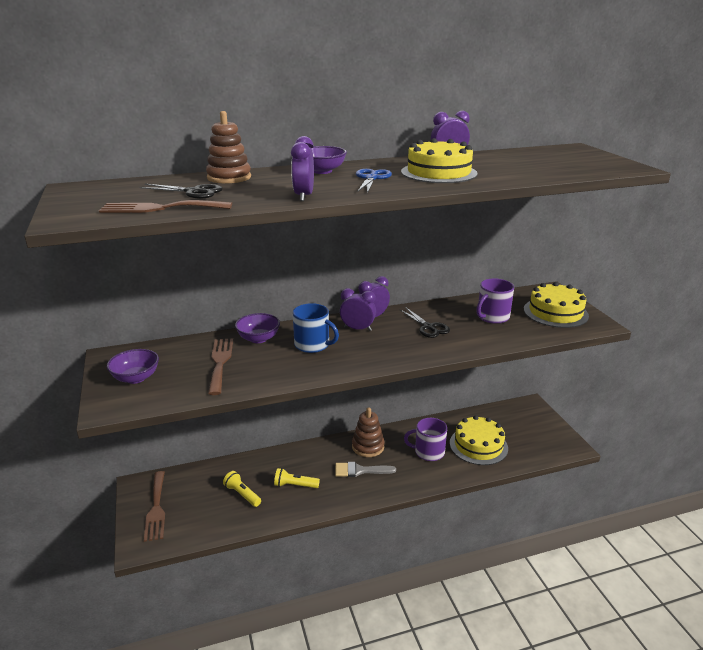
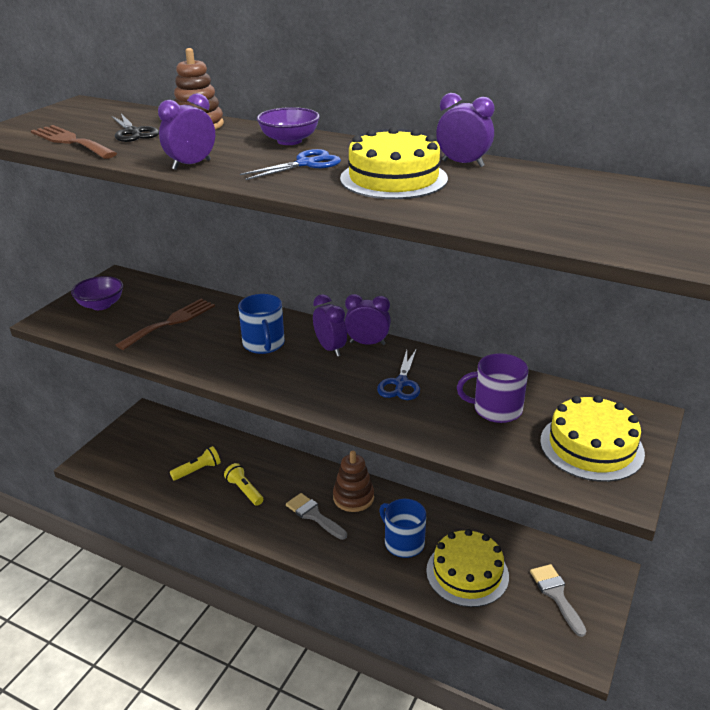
camera: 45 degrees right, 5 degrees up
(156, 508) = (132, 440): brown fork -> none
(242, 494) = (198, 470): yellow flashlight -> yellow flashlight turned 60 degrees clockwise
(258, 338) = (234, 315): purple bowl -> none
(428, 327) = (401, 383): black scissors -> blue scissors
(428, 452) = (403, 543): purple mug -> blue mug
(527, 428) = (556, 595): none -> grey brush

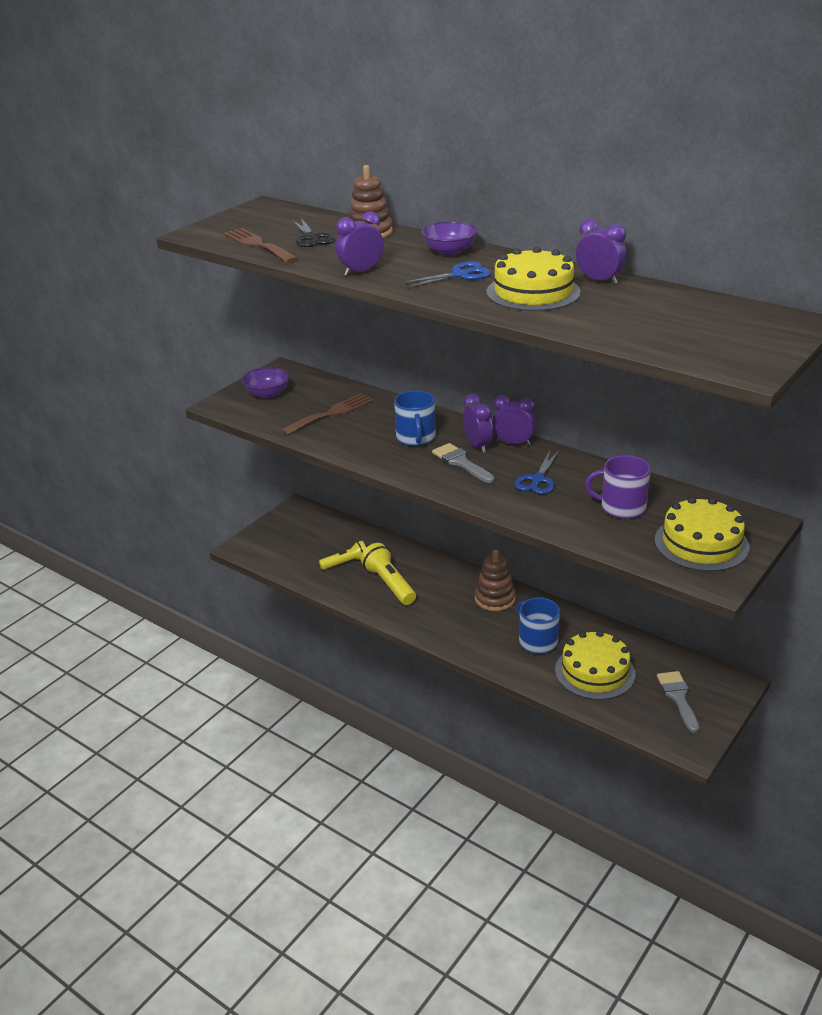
camera: 10 degrees right, 0 degrees up
(244, 490) = (389, 584): yellow flashlight -> yellow flashlight, size x1.53
(314, 515) = (454, 611): grey brush -> grey brush (461, 462)

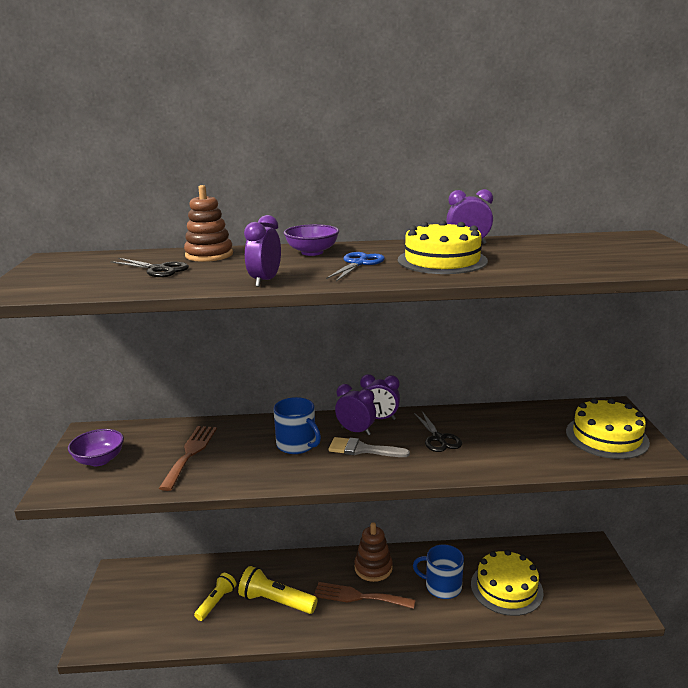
camera: 40 degrees left, 10 degrees down
(258, 245) = (108, 286): brown fork -> brown fork (359, 596)
(513, 443) = (379, 418): purple clock -> purple clock turned 150 degrees counterclockwise
(538, 479) = (438, 438): blue scissors -> black scissors
(622, 507) = (522, 434): purple mug -> none
(678, 697) = (575, 576): grey brush -> none

